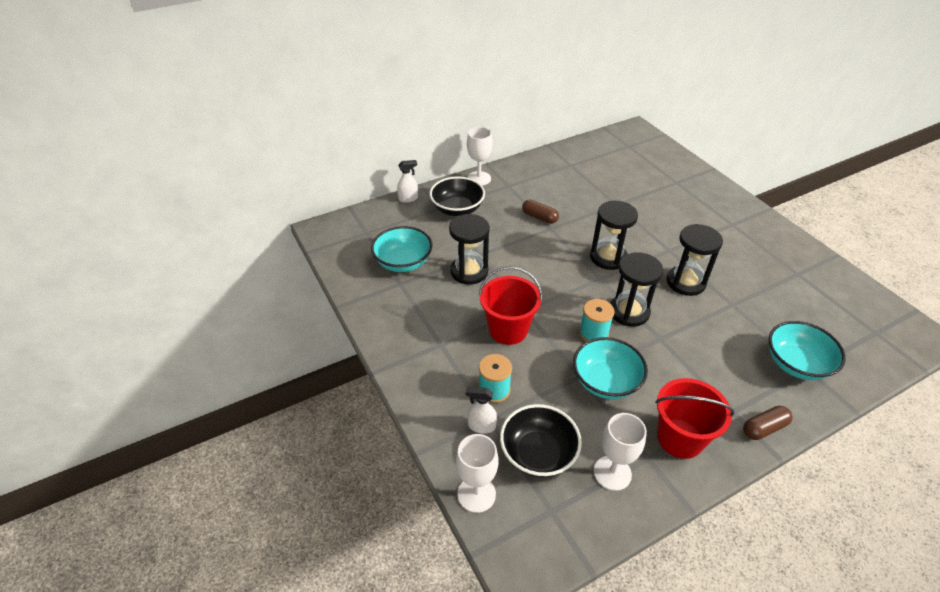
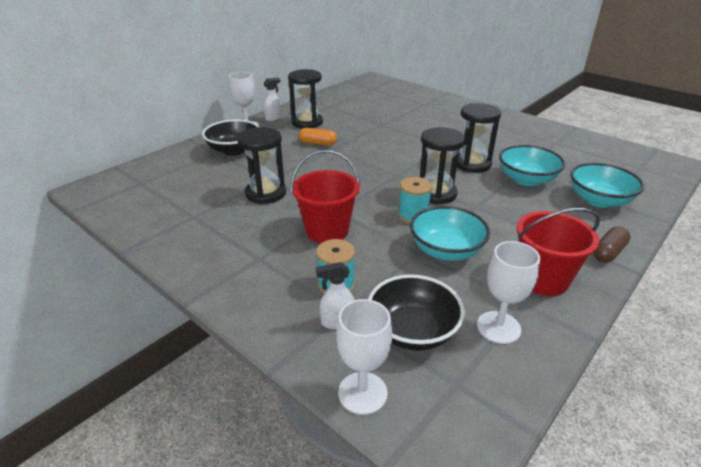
camera: 20 degrees left, 10 degrees down
(403, 262) = (191, 199): turquoise bowl -> turquoise bowl (526, 180)
(408, 198) = (179, 150): white spray bottle -> white spray bottle (273, 118)
(539, 217) = (317, 143): brown capsule -> orange capsule
(608, 257) = (395, 159): black hourglass -> black hourglass (307, 122)

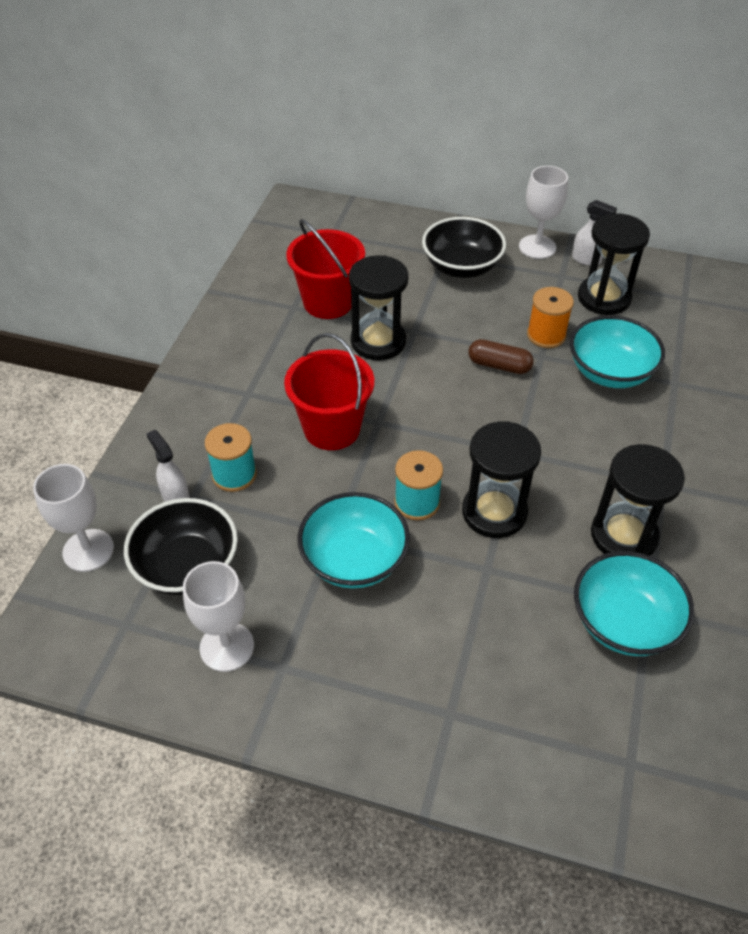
camera: 65 degrees right, 15 degrees up
(317, 143) = (546, 335): orange capsule -> orange spool
(543, 279) = (345, 682): red bucket -> red bucket (328, 302)
(599, 200) = (624, 742): turquoise bowl -> turquoise bowl (610, 372)
(608, 252) = (459, 764): brown capsule -> brown capsule (499, 365)

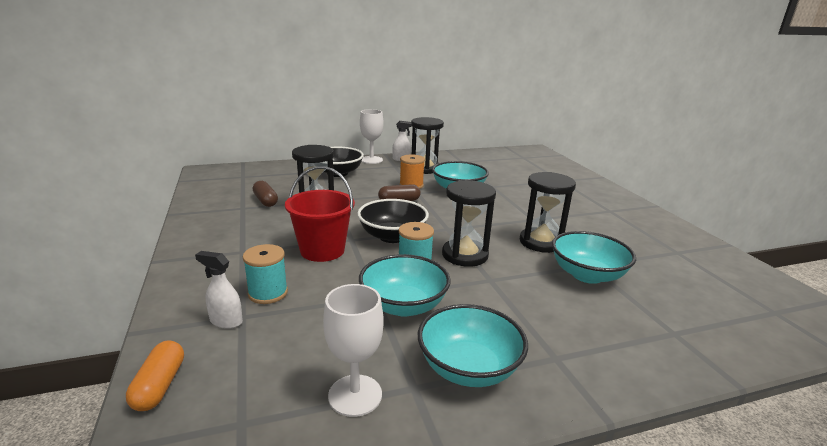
camera: 35 degrees left, 25 degrees down
(88, 550) = (159, 386): white goblet -> orange capsule
(187, 566) = (272, 358): black bowl -> black bowl (392, 236)
(328, 302) = (265, 201): red bucket -> brown capsule
(350, 675) = (468, 368): none -> turquoise bowl

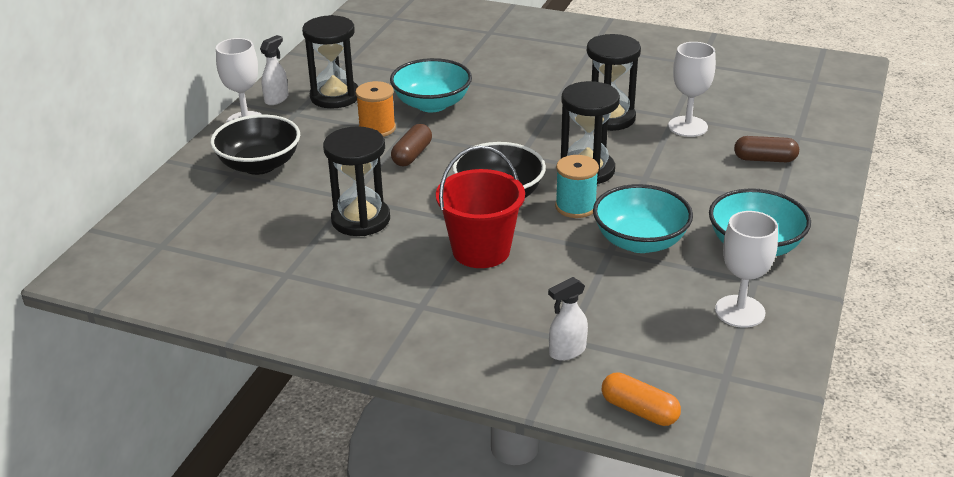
camera: 50 degrees left, 10 degrees up
(265, 201) = (286, 250): brown capsule -> brown capsule (765, 159)
(268, 293) = (538, 312): turquoise spool -> none
(587, 275) = (688, 126): turquoise bowl -> white goblet

